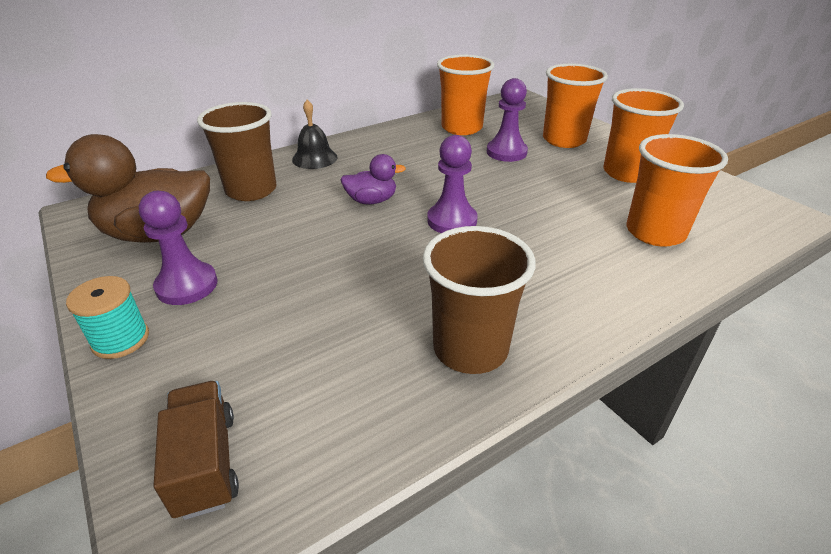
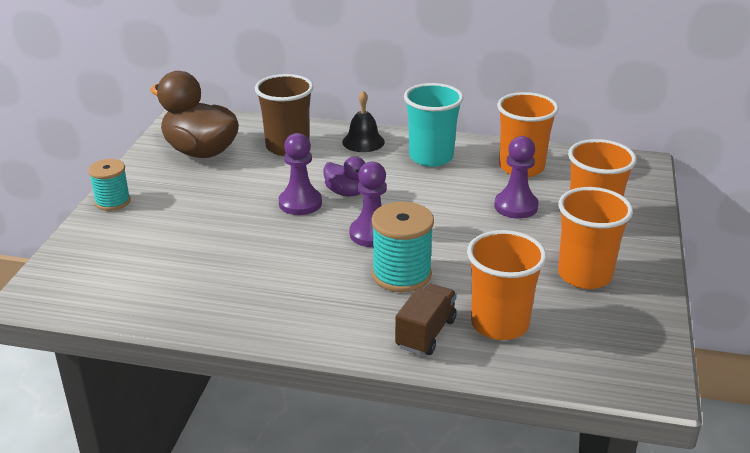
camera: 45 degrees right, 5 degrees down
(187, 285) = (173, 190): purple pawn -> purple pawn (300, 203)
(205, 463) = (75, 274): brown truck -> brown truck (425, 333)
(389, 147) = (431, 157): none -> turquoise cup
(470, 349) = (248, 306): brown cup -> none
(531, 238) = (401, 275): none -> turquoise spool

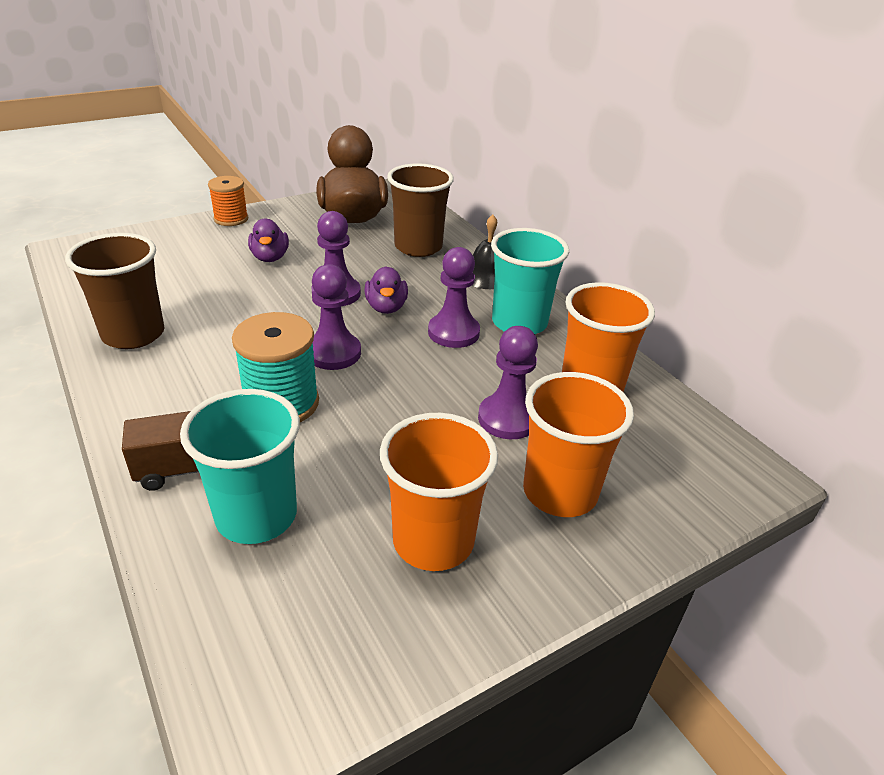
camera: 45 degrees right, 5 degrees up
(112, 201) = (231, 219): turquoise spool -> orange spool
(206, 209) = (270, 258): none -> purple duck
(230, 305) = (133, 334): none -> brown cup
(410, 183) = (453, 332): none -> purple pawn
(499, 324) = (256, 516): orange cup -> turquoise cup

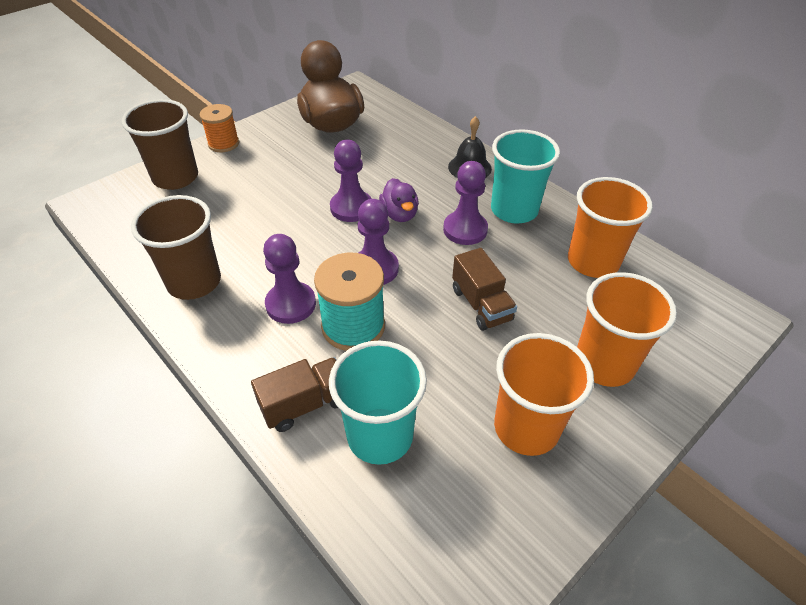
camera: 10 degrees left, 10 degrees up
(270, 258) = (277, 180): purple duck -> none
(418, 247) = (401, 147): brown cup -> brown cup (175, 178)
(438, 407) = (481, 304): none -> brown truck
(508, 418) = (540, 305): purple pawn -> purple pawn (291, 304)

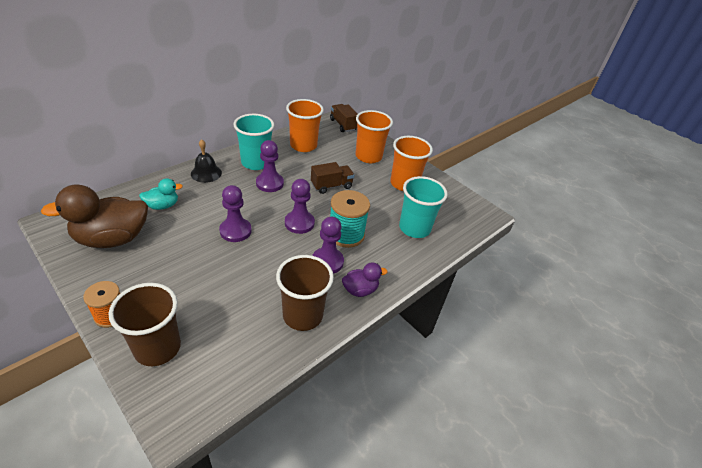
camera: 95 degrees left, 5 degrees down
(305, 404) = (400, 255): brown truck -> brown truck (343, 125)
(392, 145) = (162, 206): none -> turquoise duck
(399, 214) = (248, 208): purple duck -> purple duck (360, 290)

